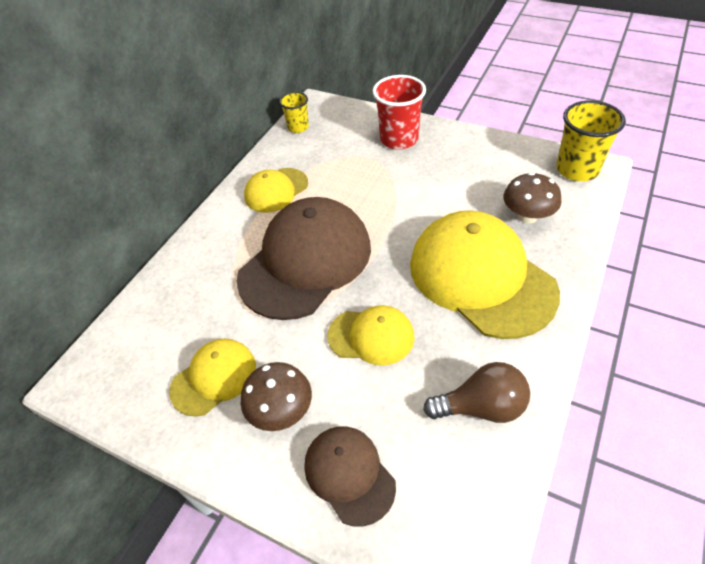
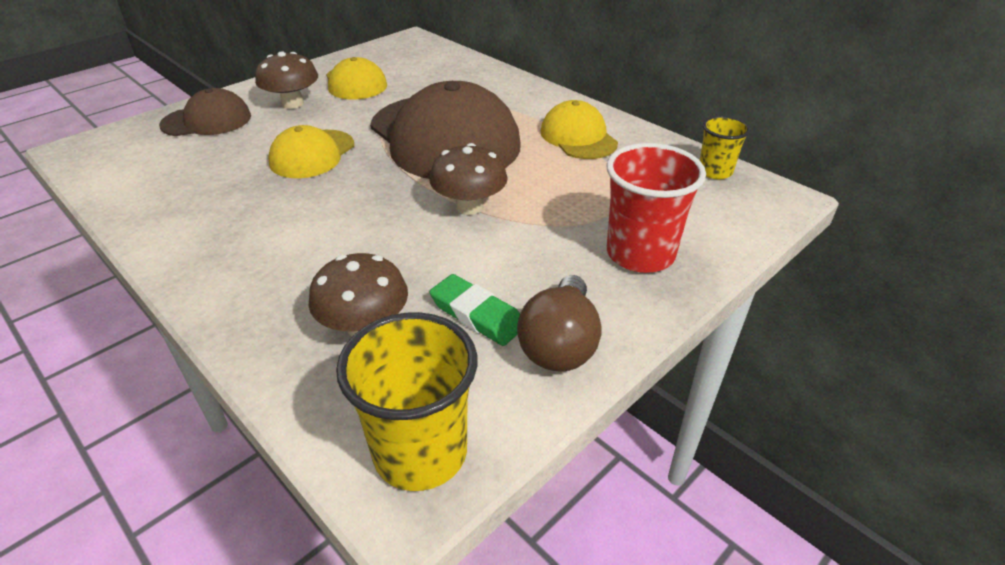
camera: 105 degrees right, 10 degrees down
(393, 215) = (469, 206): none -> brown mushroom
(481, 277) = (306, 242): yellow cap -> none
(481, 407) = (170, 192): brown light bulb -> brown light bulb (559, 344)
(486, 180) = (477, 314): none -> green eraser

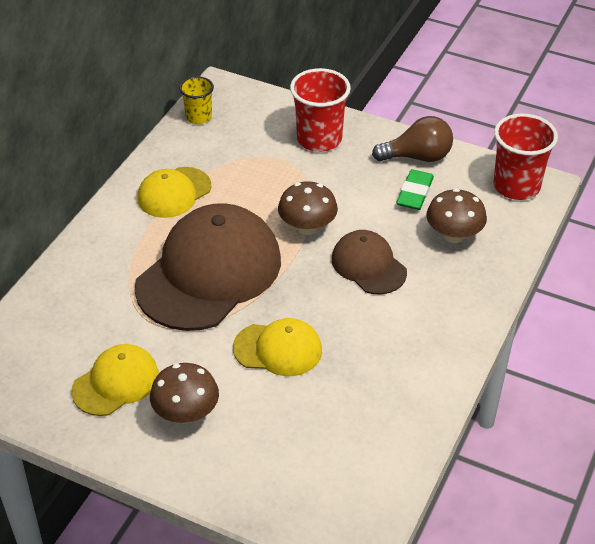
camera: 110 degrees left, 5 degrees up
(207, 120) = (252, 467): brown cap -> brown cap (368, 265)
(420, 452) = (516, 186): yellow cup -> red cup

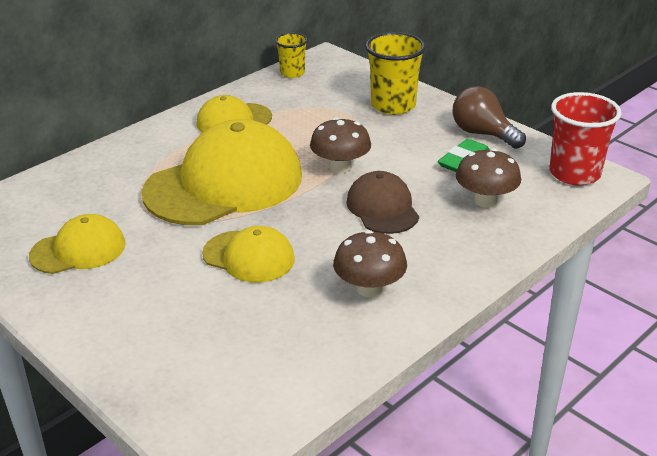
camera: 20 degrees right, 10 degrees down
(186, 413) = (124, 289): brown mushroom -> brown mushroom (369, 289)
(209, 273) = (224, 184): brown cap -> yellow cap
(319, 139) = (393, 105): red cup -> yellow cup
(418, 157) = (482, 134): brown light bulb -> brown light bulb turned 150 degrees counterclockwise

